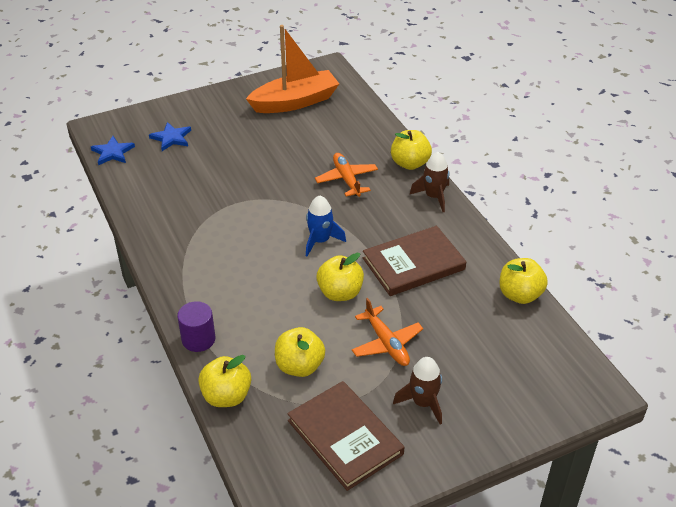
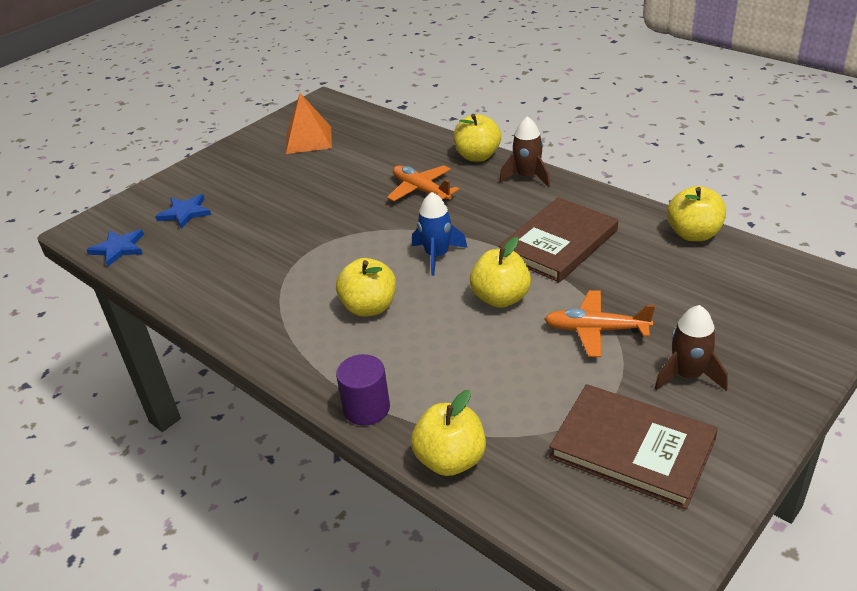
camera: 20 degrees left, 5 degrees down
(295, 102) = (308, 140): orange boat -> orange pyramid
(299, 366) = (515, 391): yellow apple -> yellow apple (369, 307)
(386, 343) = (595, 330): orange plane -> orange plane turned 150 degrees clockwise

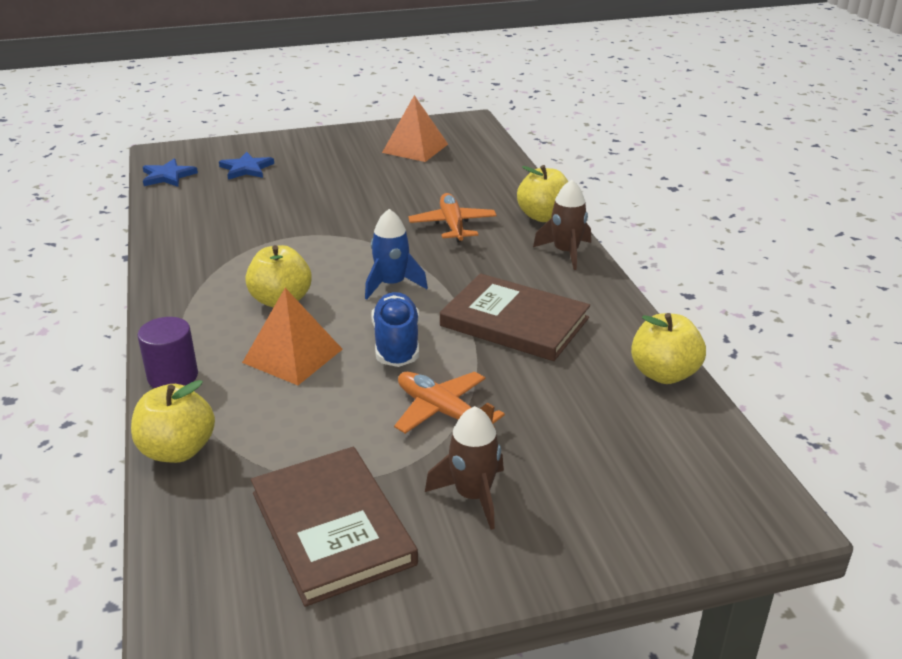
camera: 30 degrees right, 5 degrees down
(437, 344) = (293, 356): none -> orange pyramid
(501, 298) = (396, 344): yellow apple -> blue shoe
(558, 243) = (514, 322): brown book -> brown book turned 45 degrees clockwise

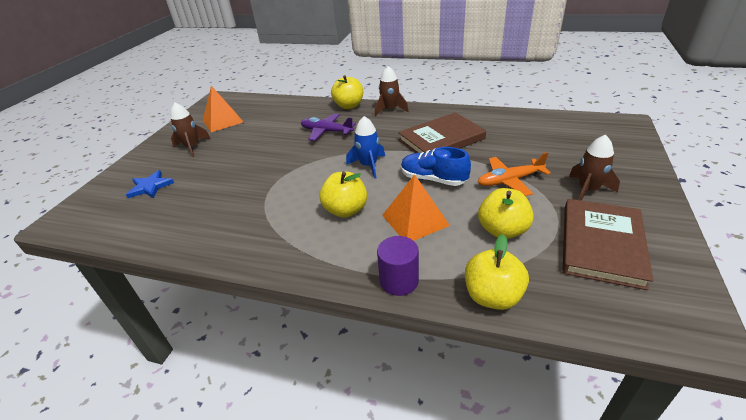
camera: 55 degrees left, 5 degrees up
(168, 176) = (102, 226): blue star -> none
(332, 528) = (601, 244): brown book -> brown book turned 75 degrees counterclockwise
(340, 156) = (192, 147): none -> brown rocket
(452, 225) = (326, 132): orange plane -> purple plane
(664, 374) = (514, 116): yellow apple -> yellow apple (502, 230)

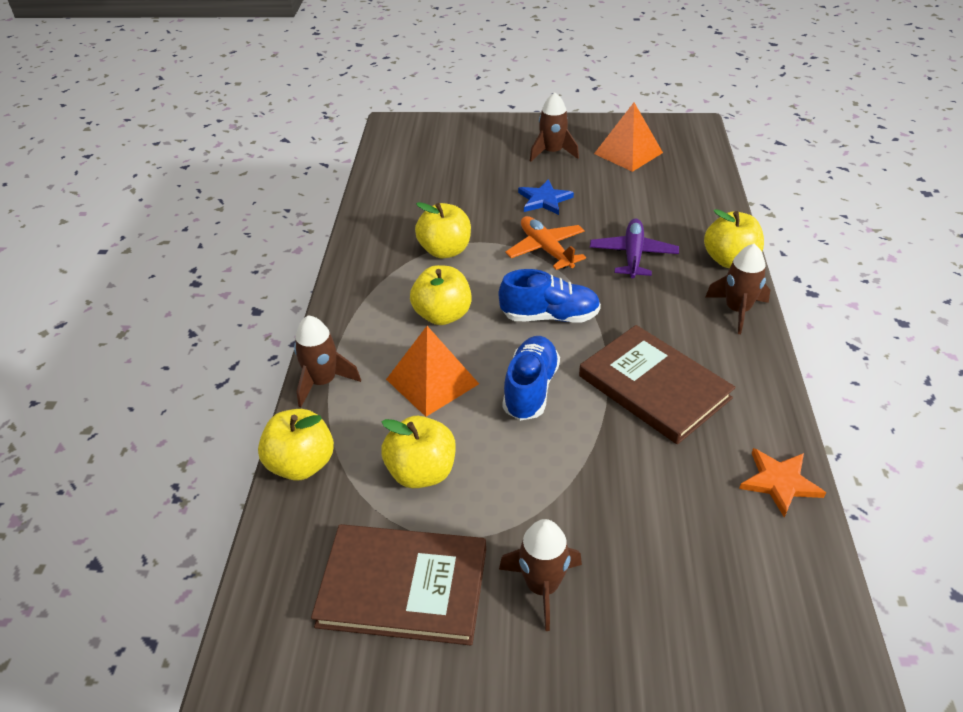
camera: 75 degrees right, 5 degrees up
(150, 187) = (461, 154): blue star -> blue star (544, 200)
(270, 204) = (445, 250): none -> yellow apple
(368, 166) = (550, 316): blue rocket -> blue shoe
(399, 281) = (323, 382): purple cylinder -> brown rocket
(509, 181) = (547, 479): orange plane -> orange plane (546, 249)
(511, 117) = (779, 482): none -> orange star

